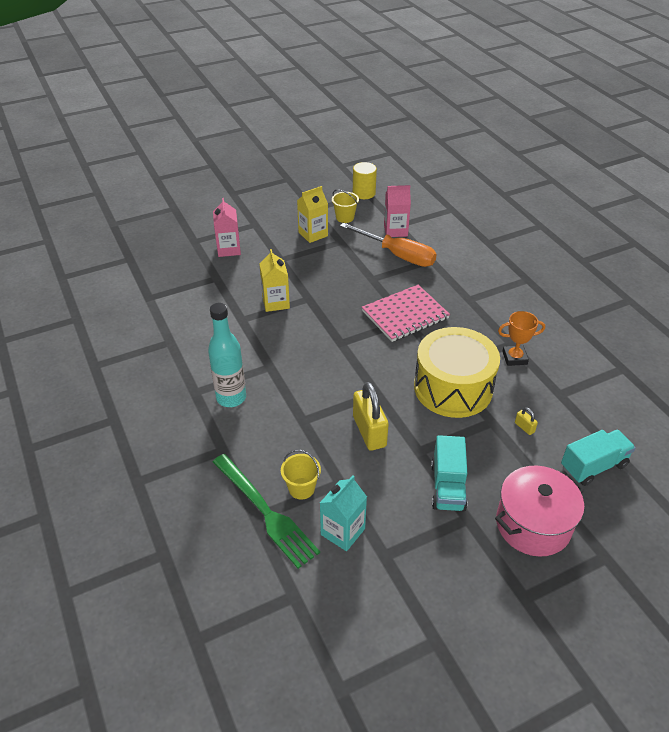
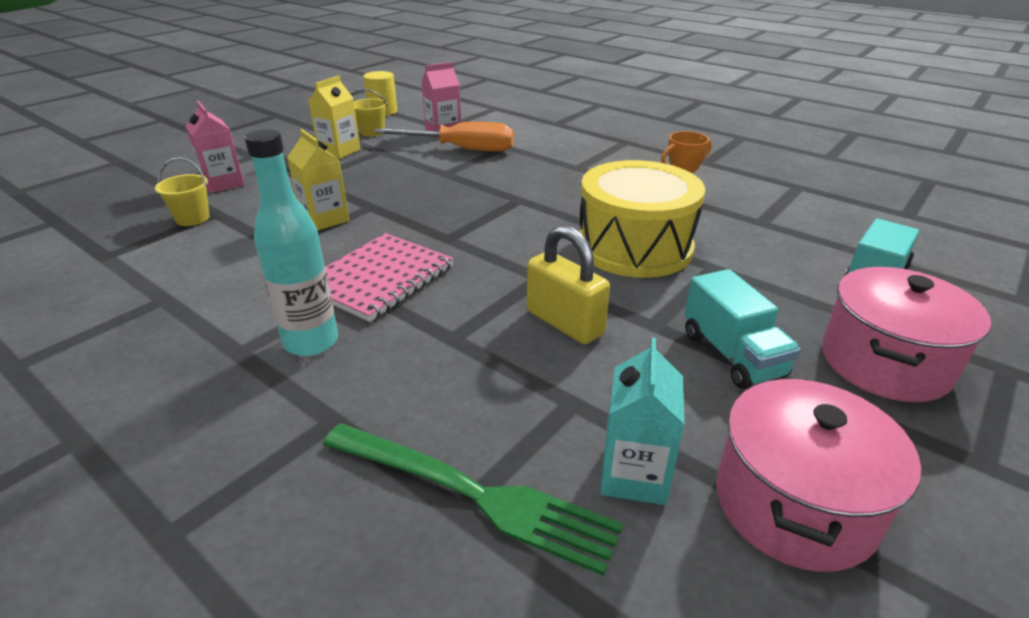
camera: 25 degrees left, 10 degrees down
(301, 488) = (514, 432): yellow bucket -> yellow bucket (192, 218)
(405, 315) = (513, 195): pink notebook -> pink notebook (379, 278)
(406, 575) = (794, 504): none -> pink pot
(524, 427) = (757, 262): yellow padlock -> none

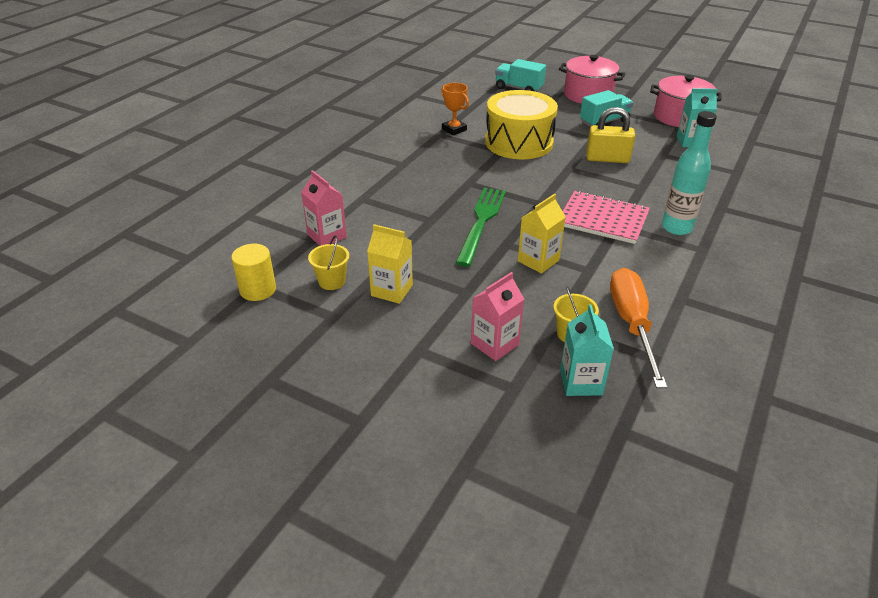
camera: 100 degrees left, 5 degrees up
(130, 213) = (581, 382): none -> turquoise carton
(461, 149) = (373, 219): orange screwdriver -> orange screwdriver (631, 324)
(477, 495) = (727, 170): green fork -> green fork (481, 221)
(564, 323) = (607, 159): yellow padlock -> yellow padlock turned 60 degrees clockwise

